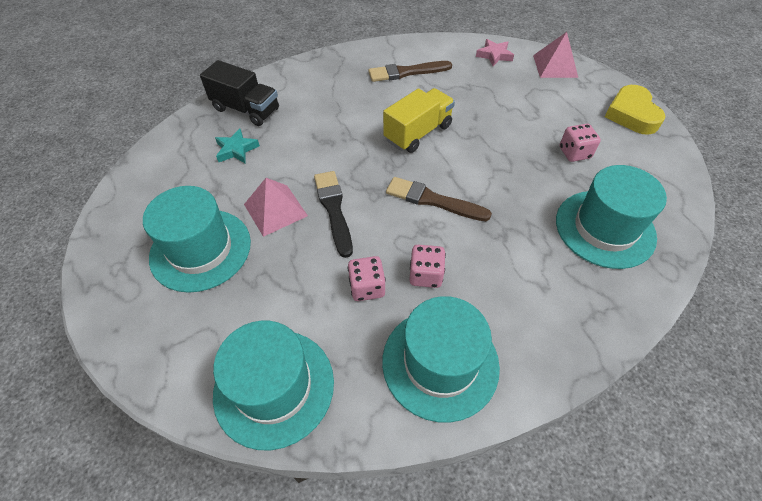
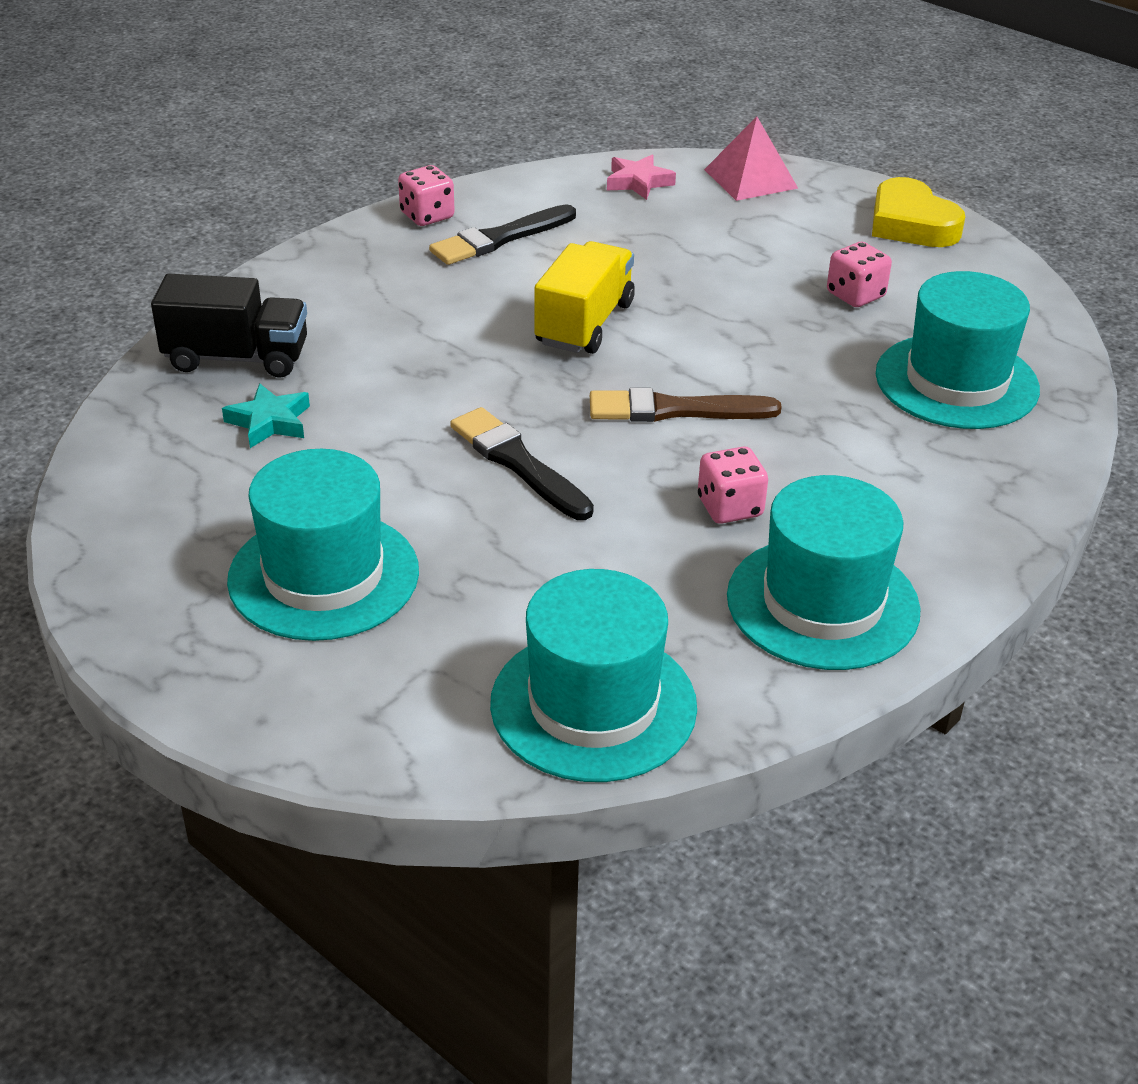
camera: 25 degrees left, 15 degrees down
(275, 210) = (415, 488): pink pyramid -> none
(367, 287) = (649, 547): pink dice -> pink dice (427, 216)
(407, 72) = (500, 238): brown brush -> black brush

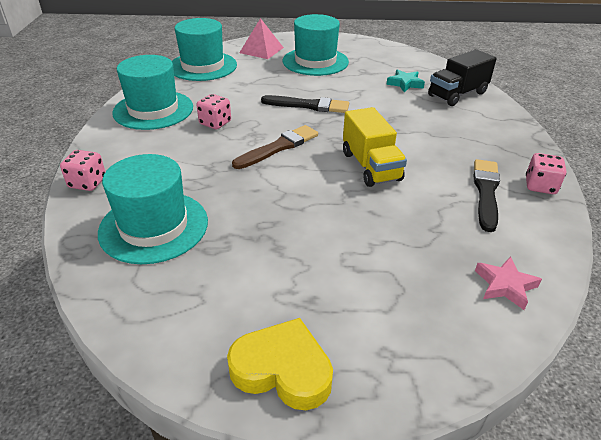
camera: 140 degrees right, 0 degrees up
(750, 179) = (451, 345): pink pyramid -> pink pyramid (261, 50)
(855, 295) = (260, 261): pink dice -> pink dice (87, 183)

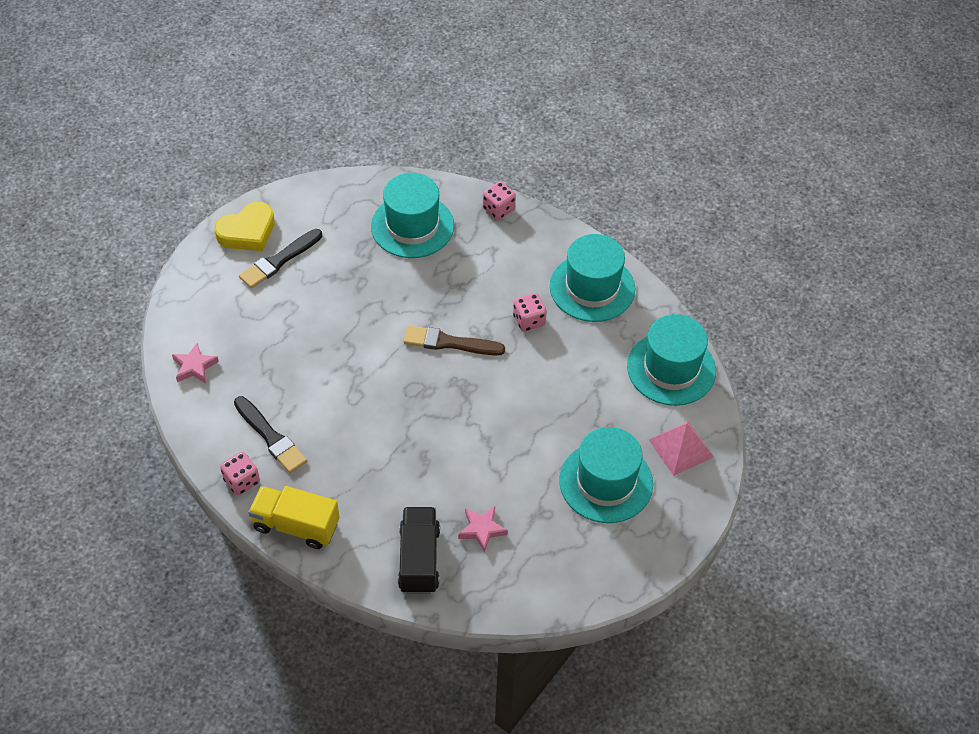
camera: 125 degrees right, 15 degrees up
(278, 147) = (450, 343): brown brush -> brown brush turned 105 degrees clockwise
(308, 105) = (505, 409): black brush -> black brush (279, 260)
(370, 166) = (368, 387): yellow truck -> yellow truck (296, 525)
(405, 84) = (482, 529): turquoise star -> pink star

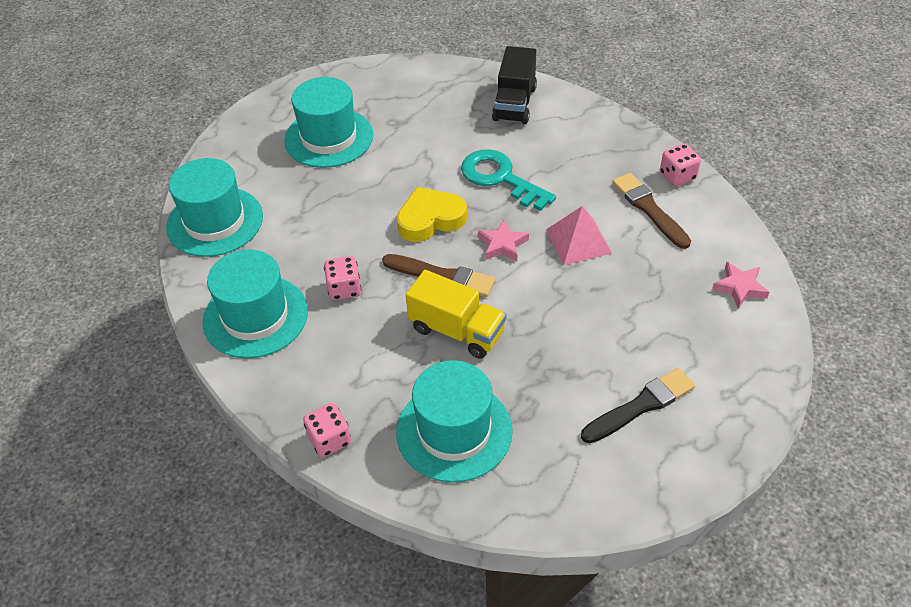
camera: 165 degrees left, 5 degrees down
(247, 232) = (686, 455): yellow heart -> yellow heart (430, 219)
(270, 437) = (649, 209): black brush -> brown brush
(296, 525) = (624, 137): yellow truck -> yellow truck (457, 331)
(417, 454) = (500, 178): none -> turquoise key
(482, 529) = (454, 117): pink star -> pink star (502, 244)
(681, 448) = (245, 155): pink pyramid -> pink pyramid (578, 241)

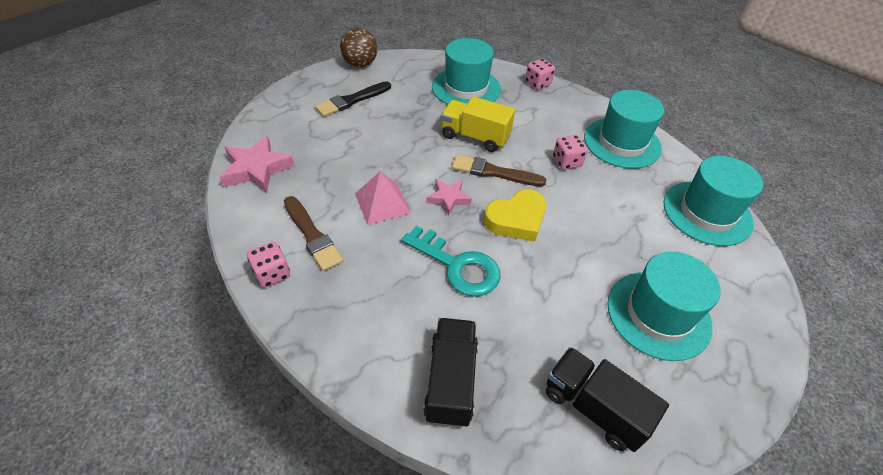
camera: 170 degrees right, 0 degrees up
(411, 88) = (593, 407): none -> black truck
(641, 500) = (360, 64): none -> brown ball
(739, 287) = (257, 169): pink star -> pink star, size x1.64

